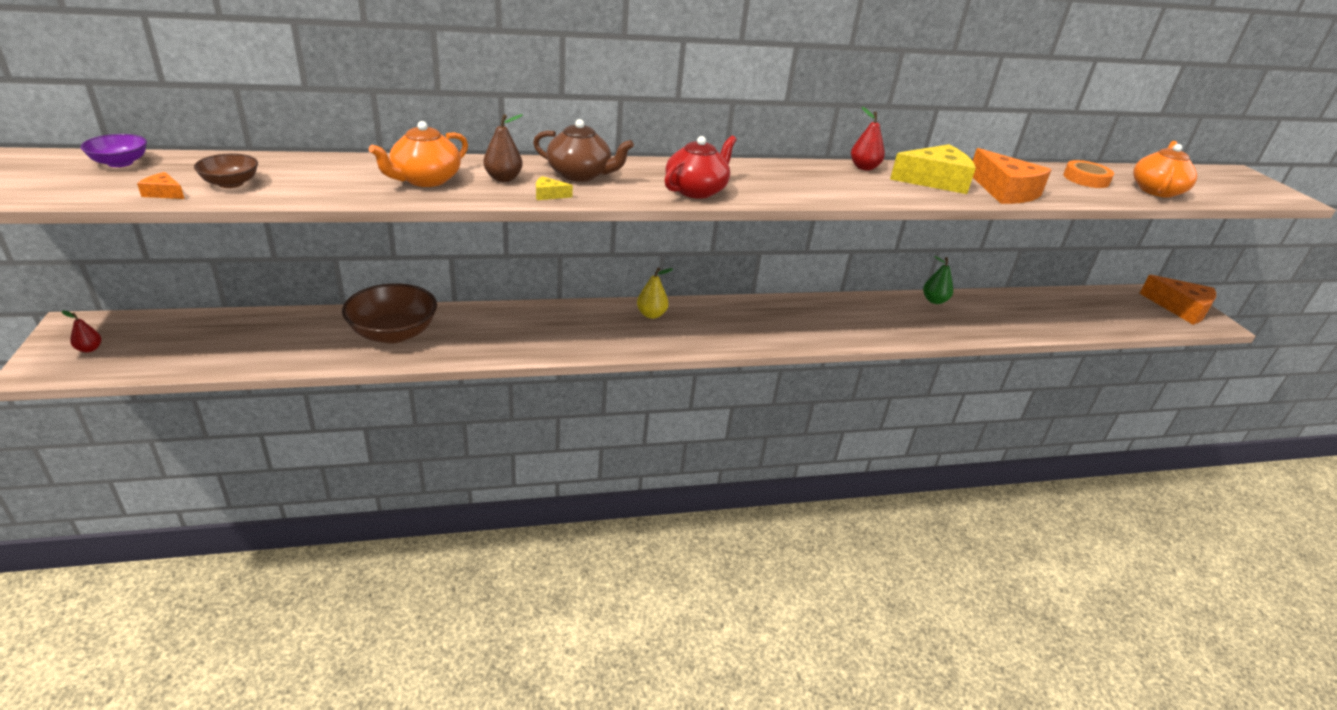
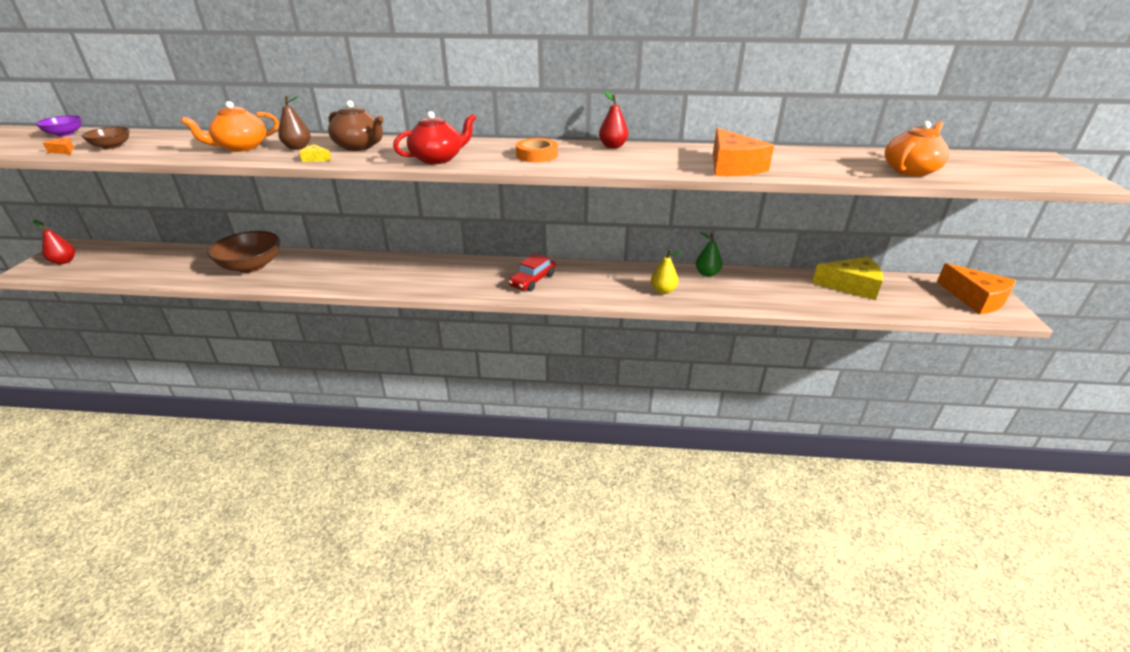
camera: 20 degrees right, 0 degrees up
(89, 349) = (64, 261): red pear -> red pear, size x1.50
(651, 314) = (447, 267): yellow pear -> yellow pear (663, 291)
(762, 323) = (532, 280): none -> red car
(935, 181) = (670, 157): yellow cheese -> yellow cheese (851, 286)
(1086, 179) = (837, 159): orange tape -> orange tape (537, 155)

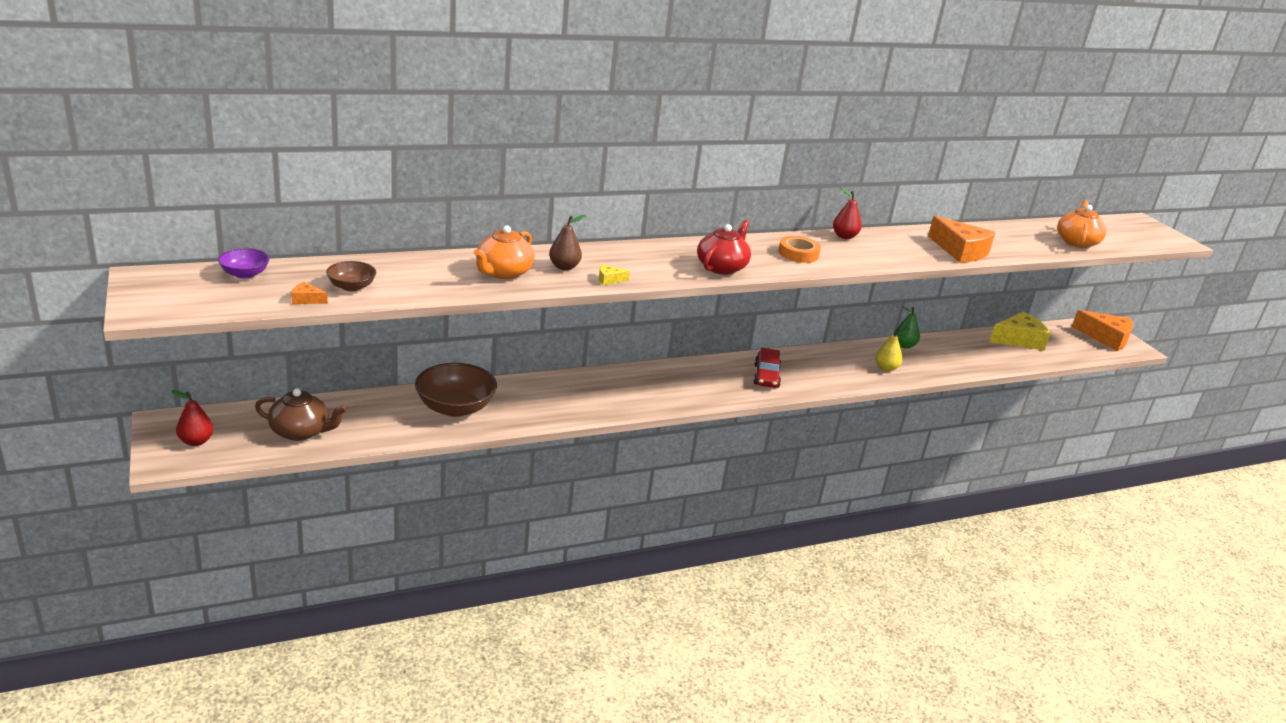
camera: 30 degrees left, 5 degrees down
(359, 146) = (623, 259): brown teapot -> brown teapot (301, 432)

